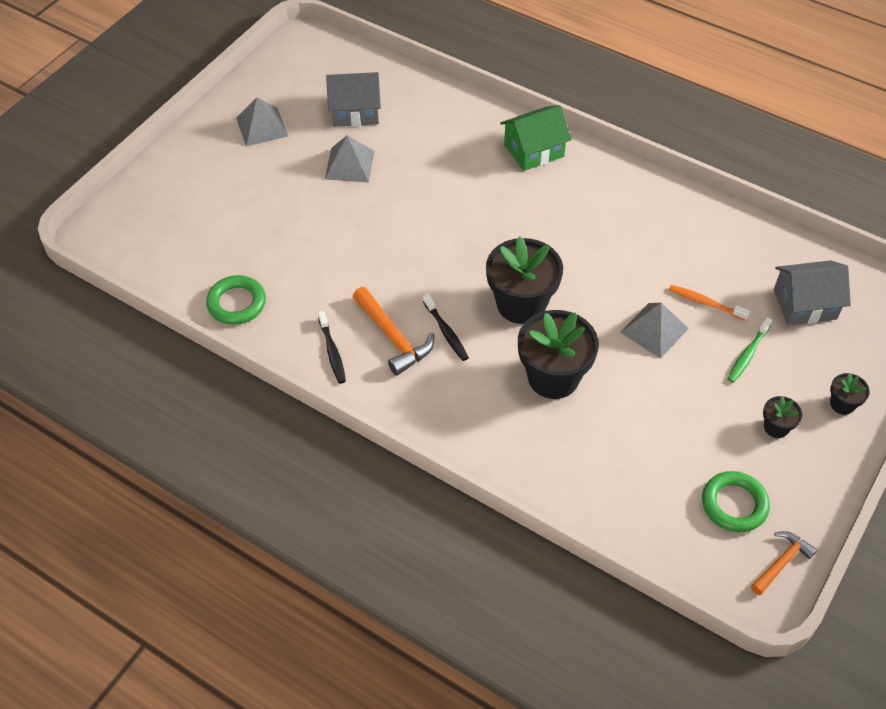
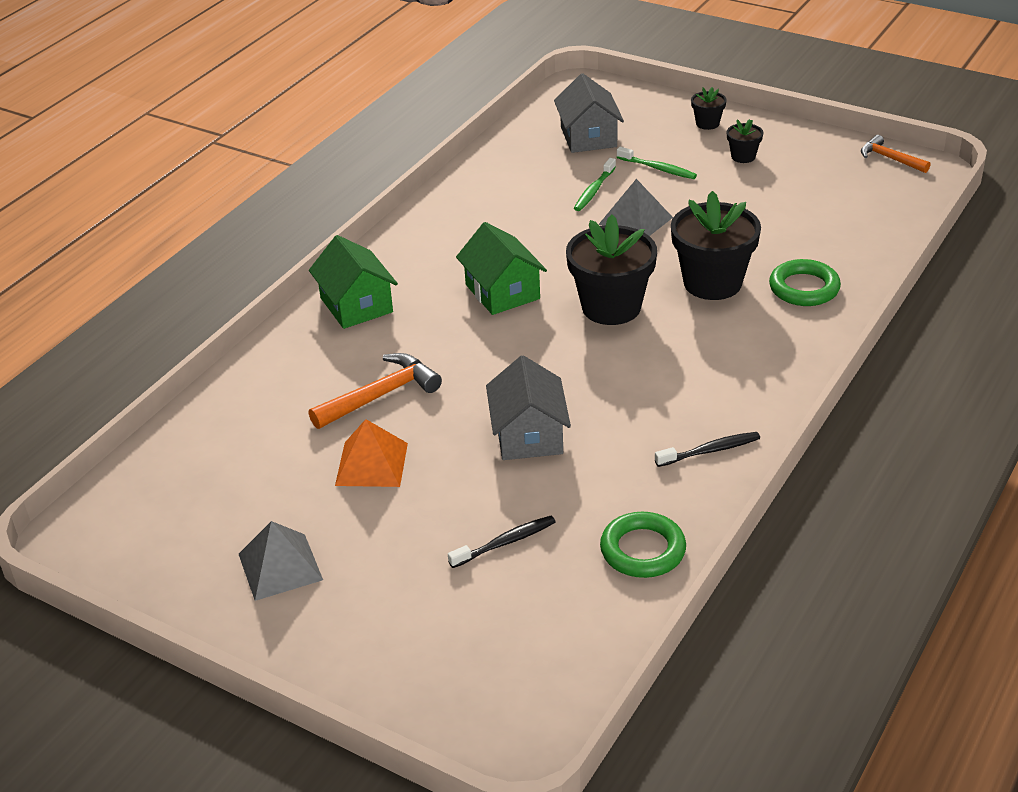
camera: 90 degrees left, 15 degrees down
(349, 164) = (371, 464): grey pyramid -> orange pyramid
(355, 111) = (259, 467): grey house -> grey house (528, 435)
(393, 337) = (678, 401): orange hammer -> orange hammer (380, 395)
(446, 332) = (662, 360): black toothbrush -> black toothbrush (505, 543)
(547, 235) = (502, 292): none -> green house
(706, 303) = (594, 190): orange toothbrush -> green toothbrush
(734, 504) = (837, 180): green ring -> green ring (804, 288)

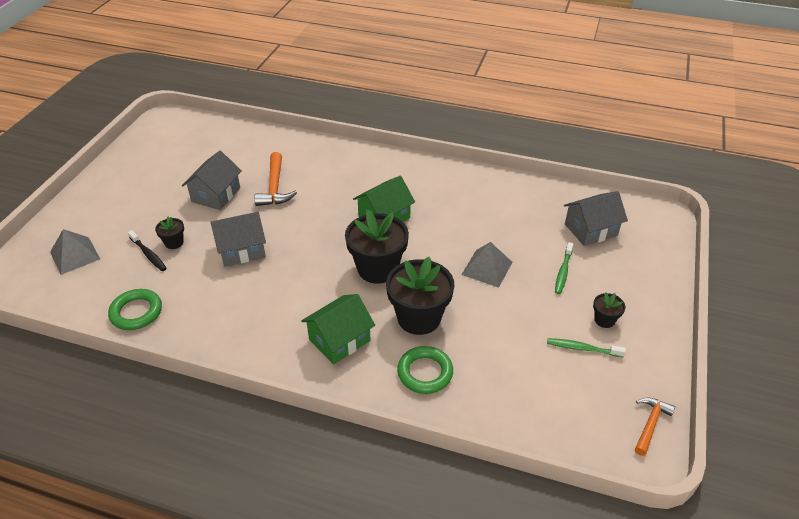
camera: 75 degrees right, 5 degrees up
(280, 567) = (139, 180): grey pyramid -> grey pyramid (75, 255)
(356, 305) = (358, 163): green house -> green house (339, 340)
(371, 464) = (216, 195): orange pyramid -> grey house
(380, 395) = (275, 187): orange hammer -> orange hammer turned 45 degrees clockwise
(594, 190) = (519, 242): green toothbrush -> green toothbrush (583, 348)
(707, 123) = (646, 293): black flower pot -> black flower pot (174, 242)
(709, 451) = (228, 334): black toothbrush -> none

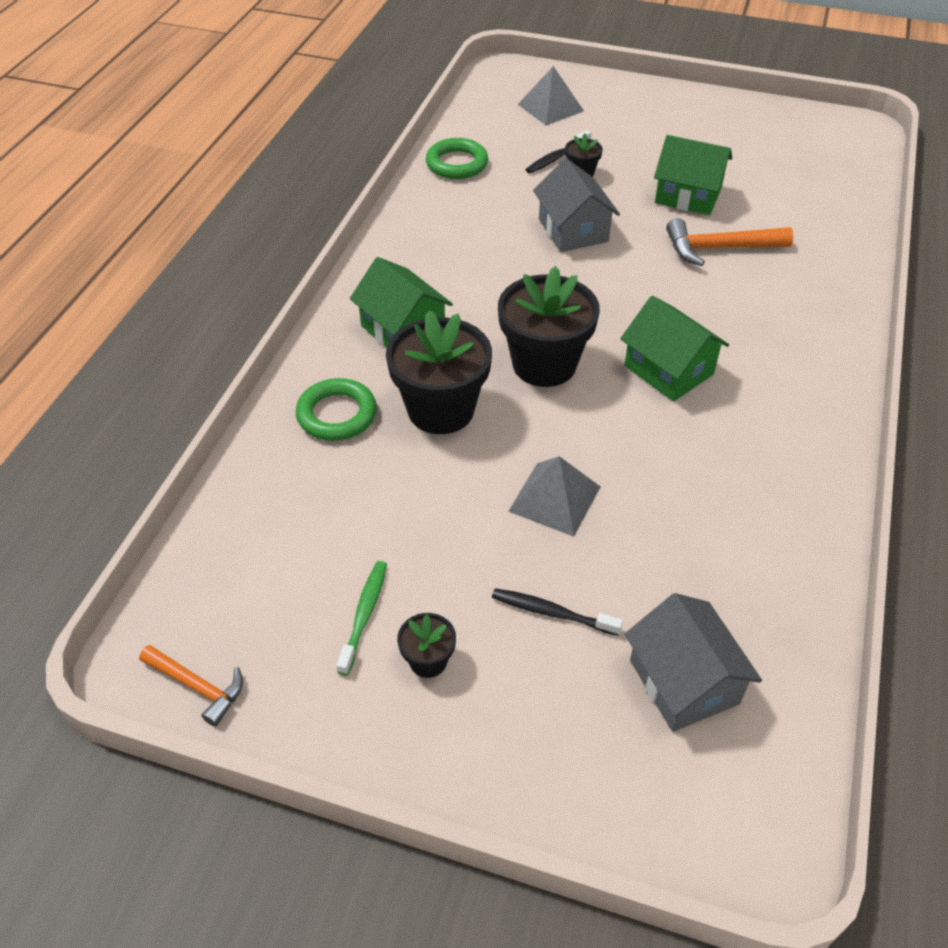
camera: 90 degrees right, 5 degrees up
(216, 195) = (688, 195): grey house -> green house
(563, 271) = (552, 613): green toothbrush -> black toothbrush

